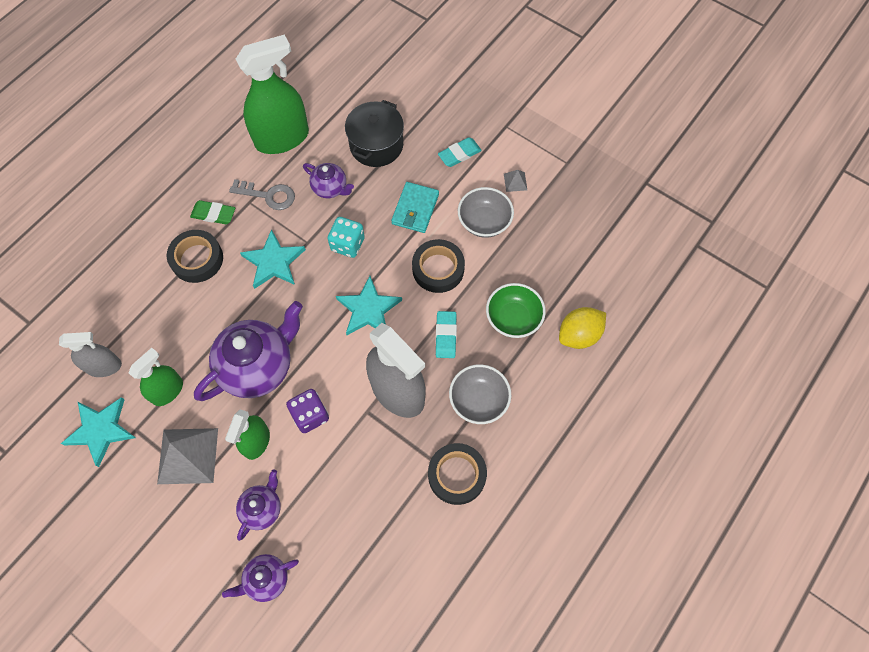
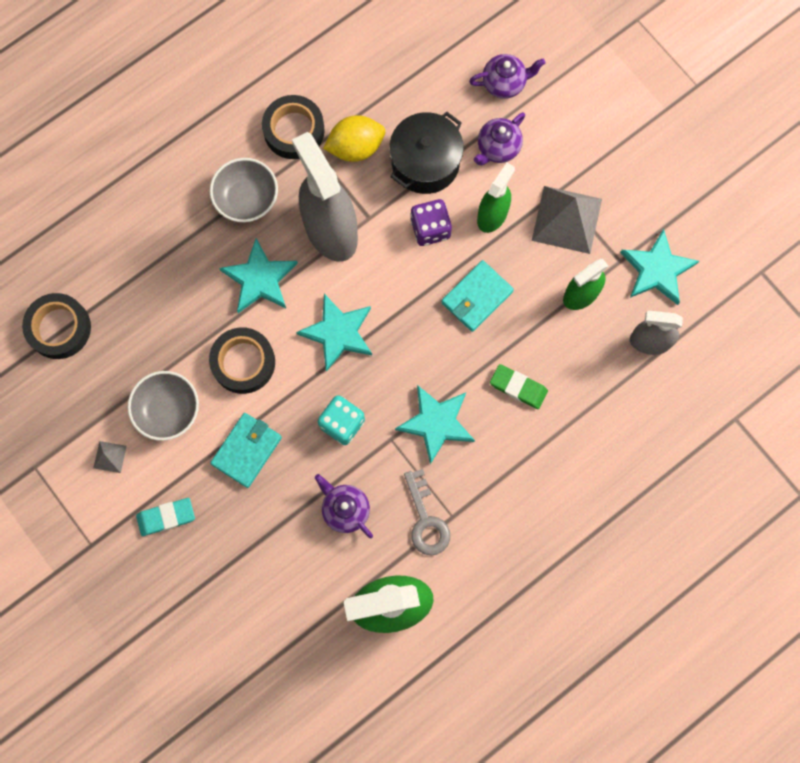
camera: 165 degrees left, 10 degrees up
(197, 259) = (528, 451): black tape -> black tape (59, 328)
(213, 214) = (499, 510): green eraser -> green eraser (518, 387)
(258, 366) = (477, 297): purple teapot -> turquoise wallet
(268, 195) = (426, 520): grey key -> grey key turned 135 degrees counterclockwise
(376, 145) = (270, 560): black pot -> black pot (425, 163)
(445, 336) = (259, 279): turquoise eraser -> turquoise star
(513, 318) = (177, 279): green bowl -> none
(579, 335) = (112, 241): yellow lemon -> yellow lemon (355, 147)

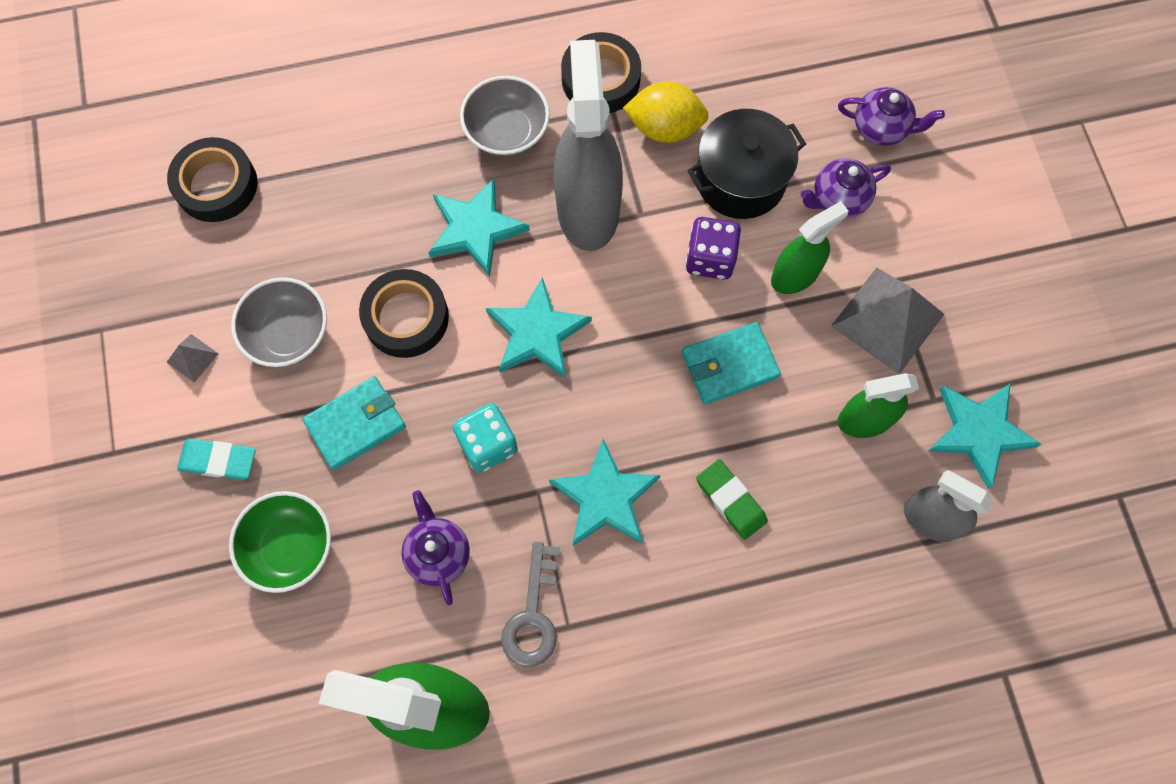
camera: 25 degrees right, 5 degrees down
(245, 550) = (290, 547): none -> green bowl

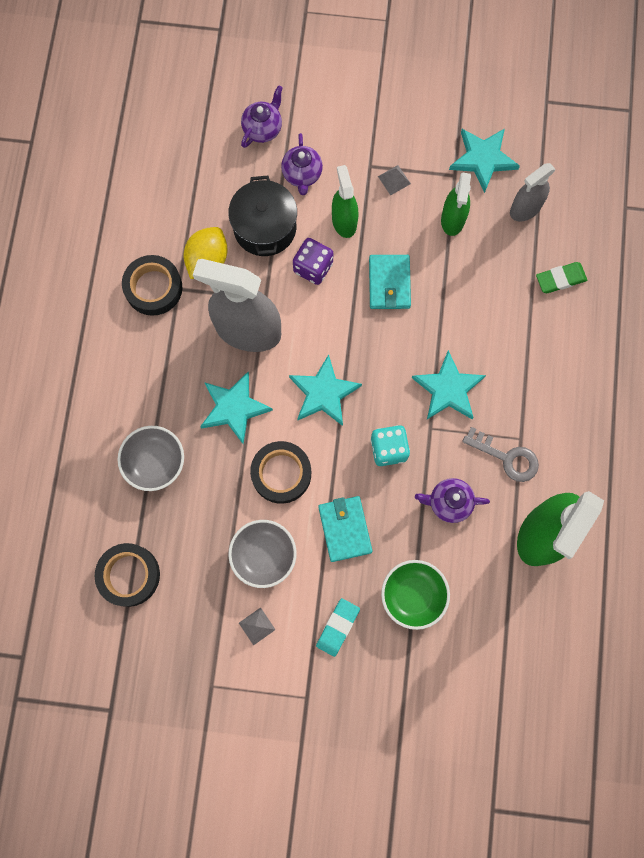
camera: 70 degrees left, 5 degrees up
(507, 132) = (169, 363): grey bowl -> grey bowl (155, 462)
(730, 500) = (475, 316): green eraser -> green eraser (560, 279)
(887, 320) = (394, 180): grey pyramid -> grey pyramid, size x0.45

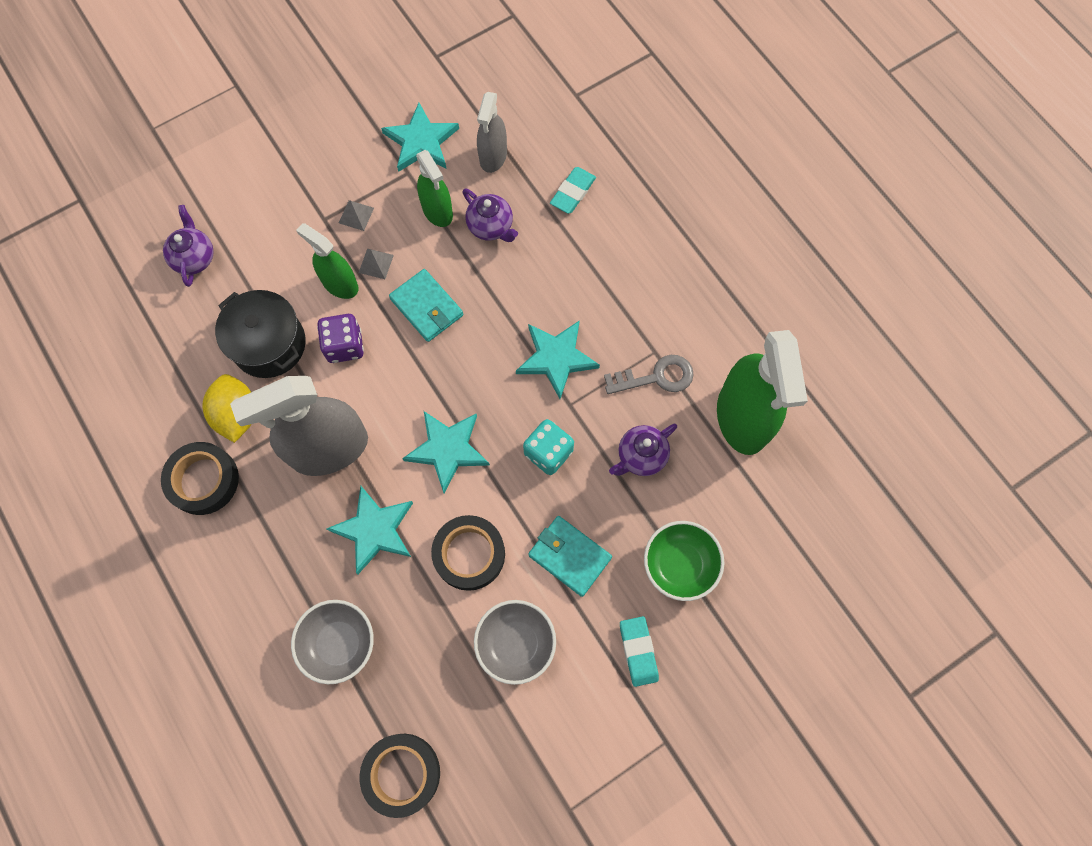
camera: 40 degrees left, 5 degrees down
(257, 626) = (564, 715): grey pyramid -> grey pyramid (376, 263)
(302, 175) = (266, 272): purple teapot -> purple teapot (491, 227)
(560, 279) = (573, 192): green eraser -> turquoise eraser

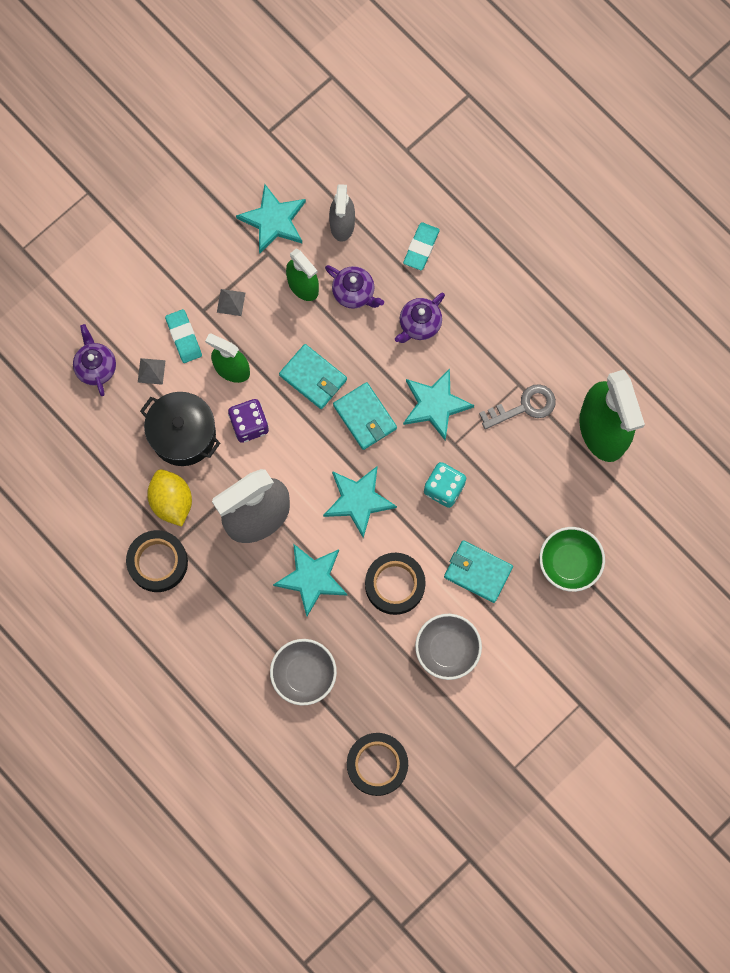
camera: 10 degrees left, 5 degrees up
(376, 263) = (259, 345): grey pyramid -> grey pyramid (151, 371)
(474, 358) = (364, 417): none -> turquoise wallet
(638, 651) = (547, 638): turquoise eraser -> turquoise eraser (183, 337)
(641, 456) = (522, 478): purple teapot -> purple teapot (419, 324)

